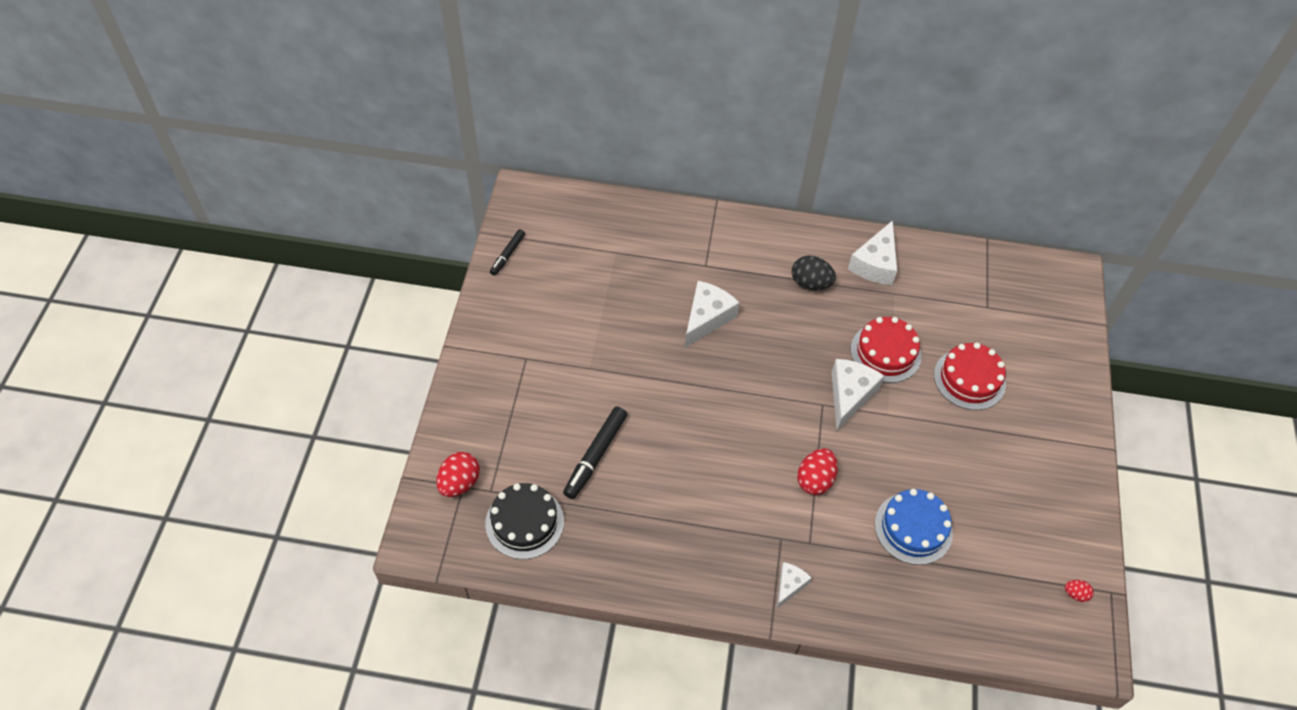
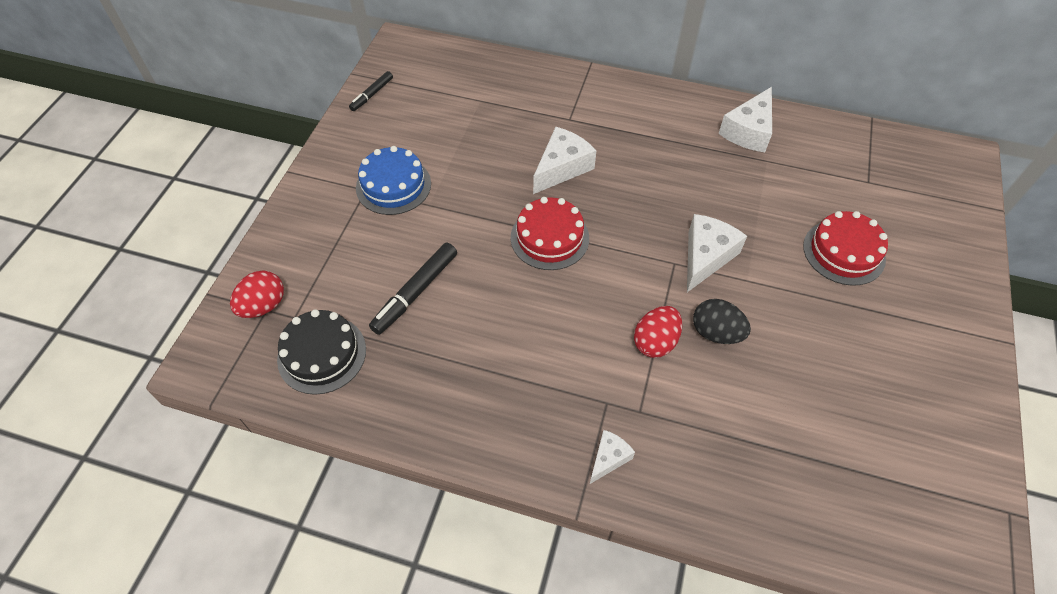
camera: 10 degrees right, 0 degrees up
(810, 283) = (677, 144): black egg -> black egg (716, 333)
(885, 352) = (751, 217): red cake -> red cake (549, 238)
(913, 528) = (765, 408): blue cake -> blue cake (393, 185)
(1075, 594) = (963, 509): red egg -> none

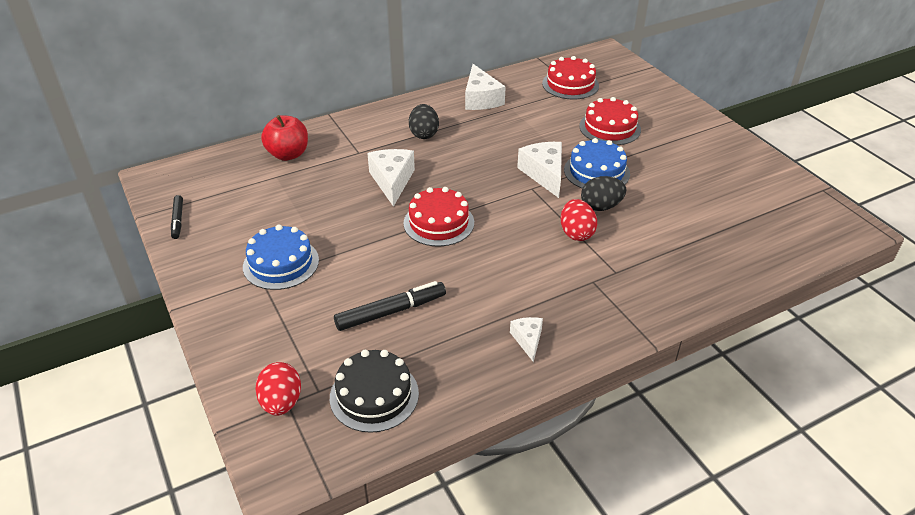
camera: 45 degrees left, 15 degrees down
(415, 292) = (391, 312): black marker -> black marker turned 105 degrees counterclockwise
(513, 84) = (288, 154): none -> red apple
(608, 458) = (632, 307): white cheese -> white cheese (528, 340)
(647, 136) = (424, 134): none -> black egg
(762, 292) = (596, 172): none -> blue cake
(867, 172) = (570, 84): none -> red cake

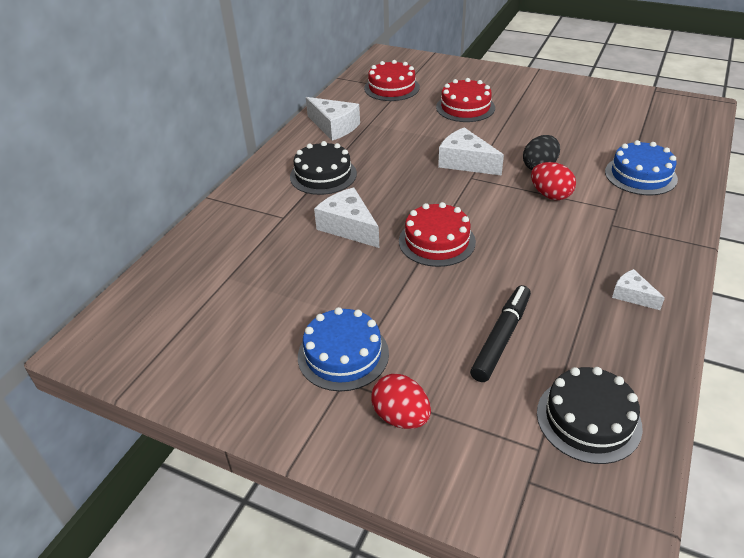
camera: 35 degrees left, 0 degrees up
(178, 220) = (172, 376): black marker -> none
(281, 402) = (523, 484): red egg -> red egg (401, 417)
(288, 154) = (213, 251): red apple -> none
(424, 134) = (323, 175): black egg -> black cake
(596, 172) = (500, 143): blue cake -> blue cake (640, 175)

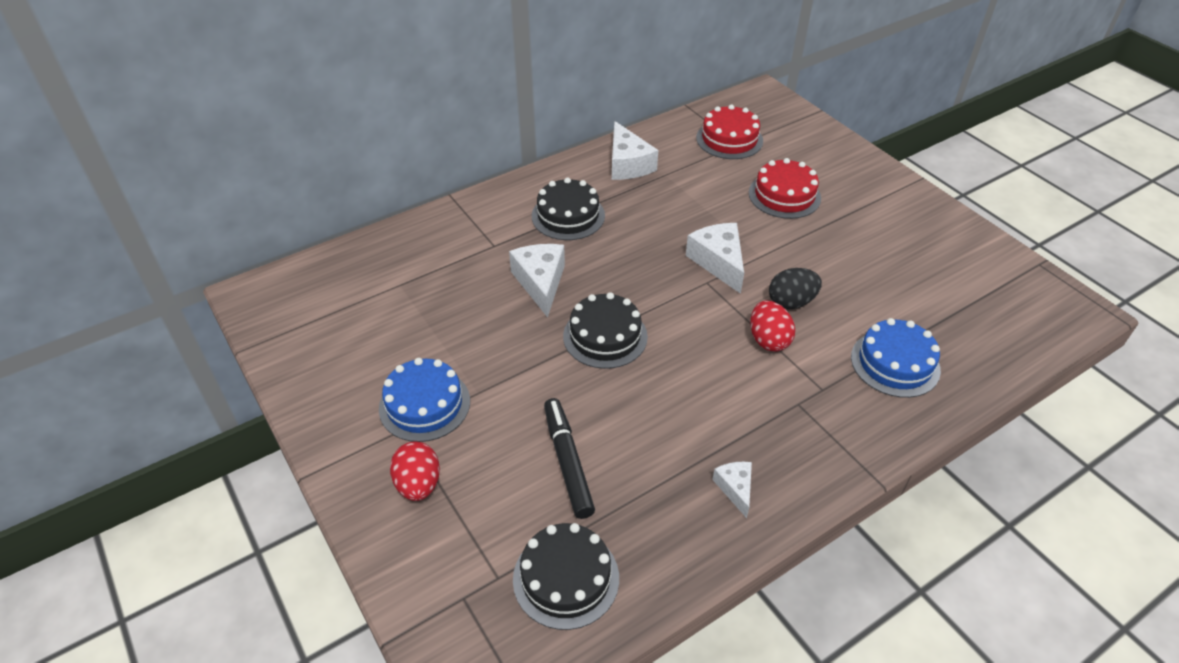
camera: 30 degrees right, 5 degrees up
(437, 241) = (605, 336): red cake -> black cake
(501, 338) = (567, 462): black marker -> black marker turned 75 degrees counterclockwise

